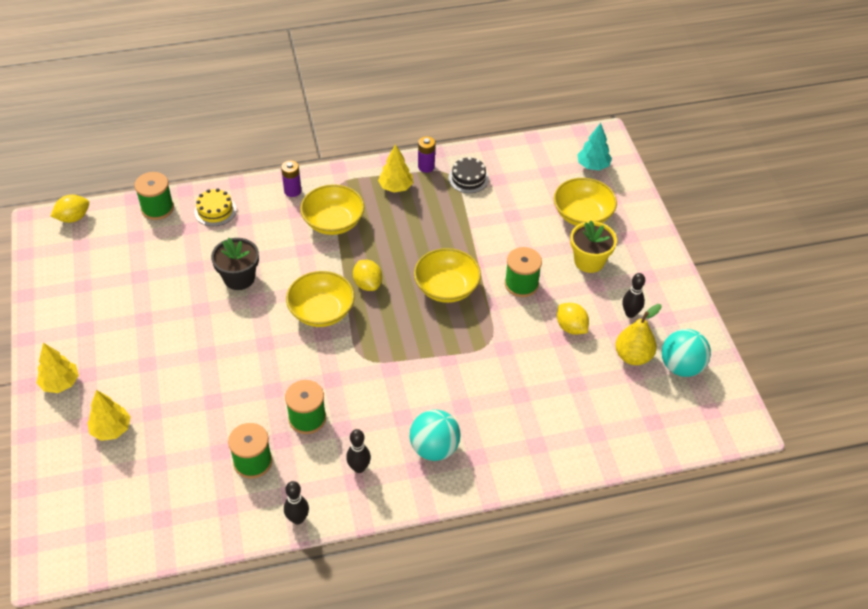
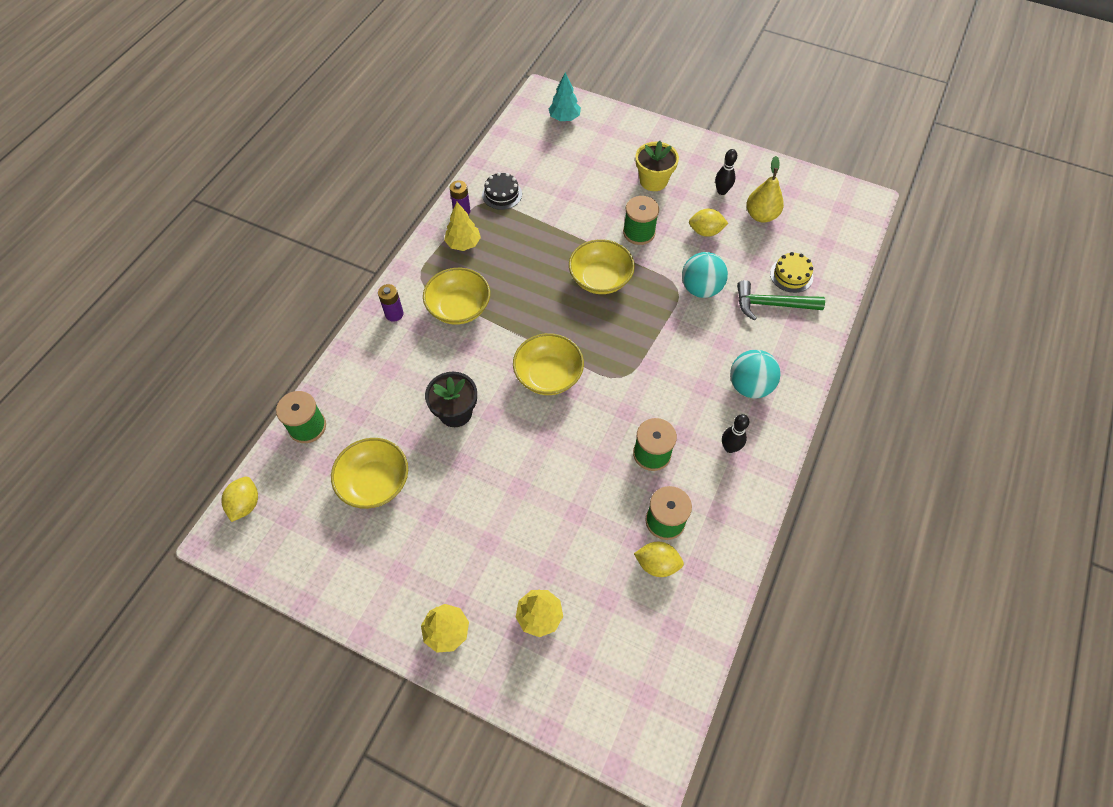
camera: 50 degrees left, 10 degrees up
(215, 211) = (358, 384): yellow cake -> yellow cake (791, 275)
(298, 519) = (748, 522): black bowling pin -> none
(367, 284) = (548, 326): yellow lemon -> yellow lemon (657, 564)
(538, 418) = (771, 304): none -> green hammer
(582, 215) = (606, 155): yellow bowl -> yellow bowl (375, 482)
(681, 366) = (791, 197): turquoise ball -> turquoise ball (700, 288)

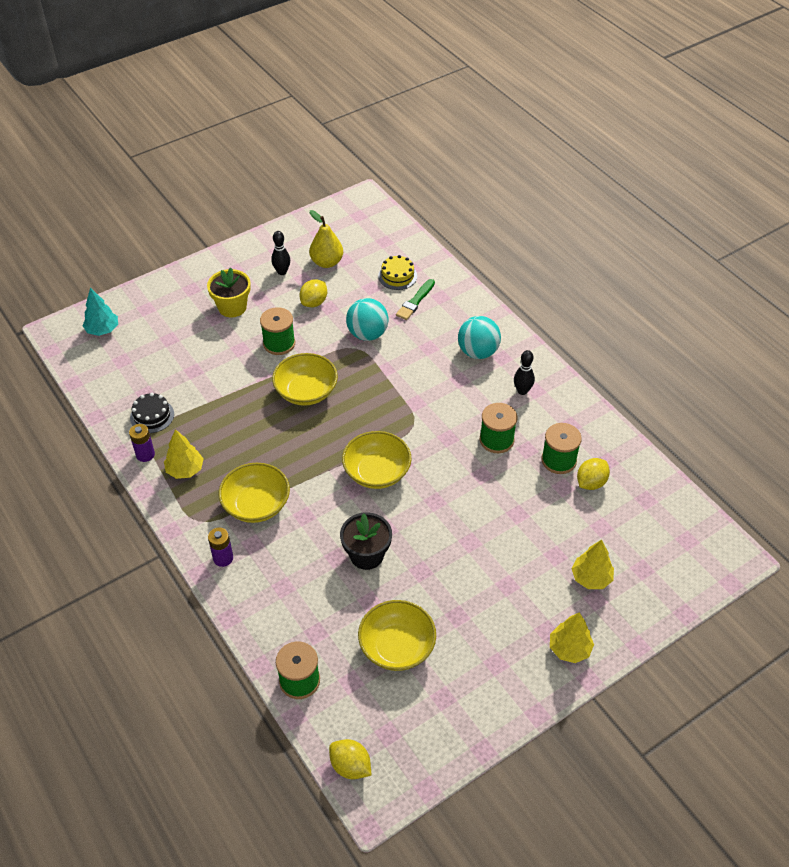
camera: 60 degrees left, 10 degrees down
(771, 304) = (415, 301): green hammer -> green brush

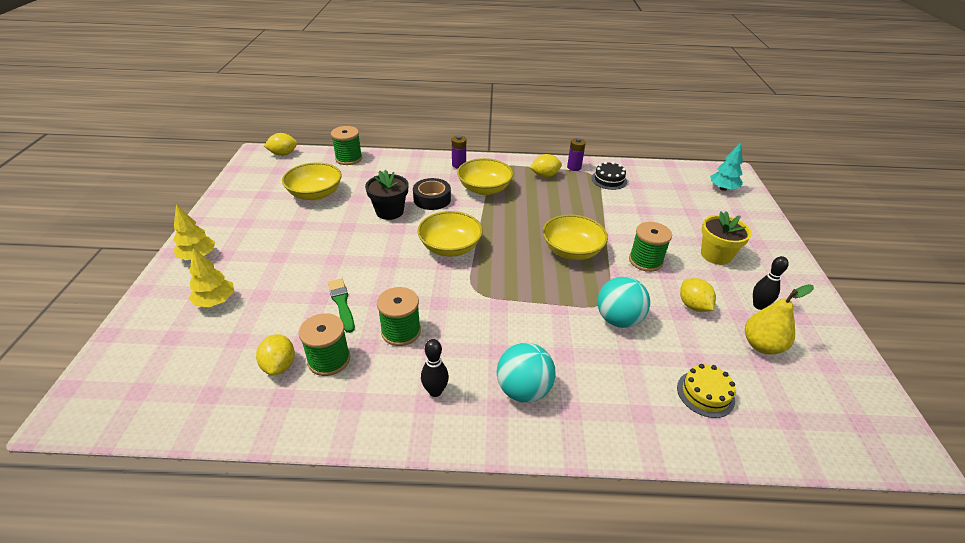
camera: 125 degrees right, 10 degrees down
(185, 470) = (545, 176): yellow tree -> yellow lemon
(314, 536) = (432, 199): none -> black tape
(415, 301) = (647, 384): green brush -> green brush (342, 303)

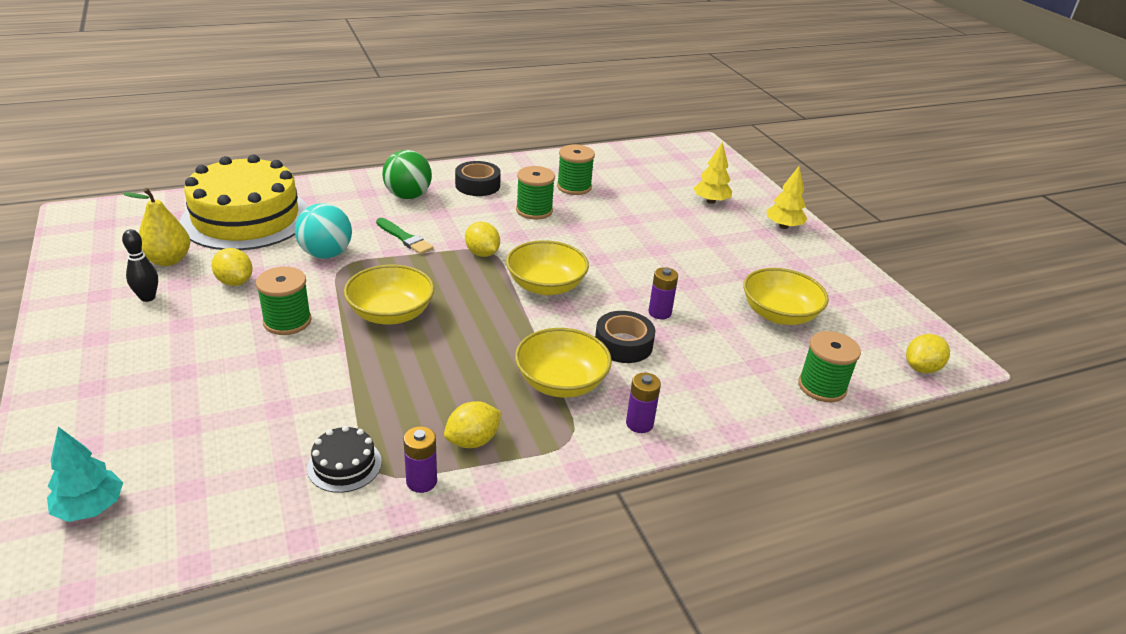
camera: 155 degrees right, 5 degrees down
(279, 365) = (606, 179): yellow lemon -> yellow lemon (482, 253)
(342, 303) = (605, 218): green brush -> green brush (404, 238)
(389, 211) = (659, 312): black flower pot -> purple battery
(435, 391) = (477, 185): black bowling pin -> black tape
(523, 390) = (408, 196): turquoise ball -> green ball
(705, 393) = (246, 218): yellow cake -> yellow cake, size x2.44
(716, 255) = (176, 352): yellow flower pot -> none

